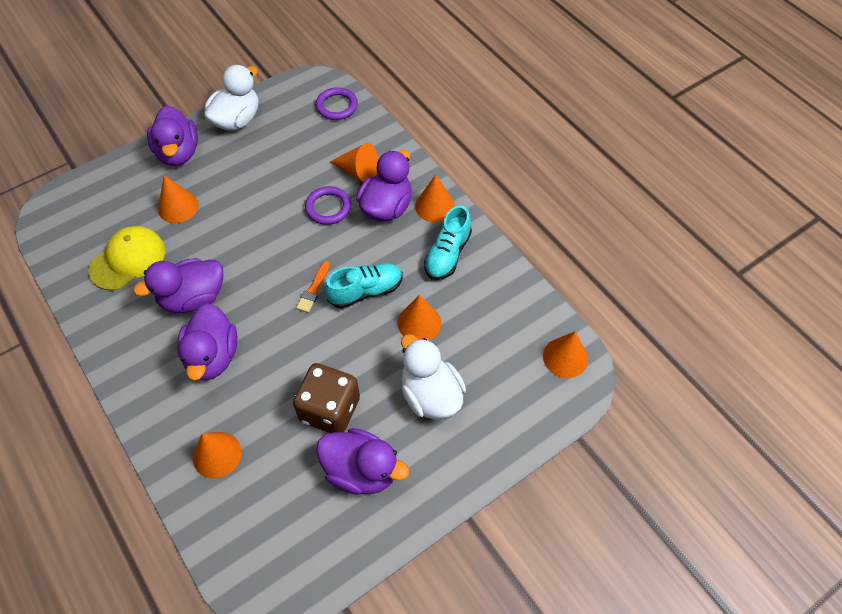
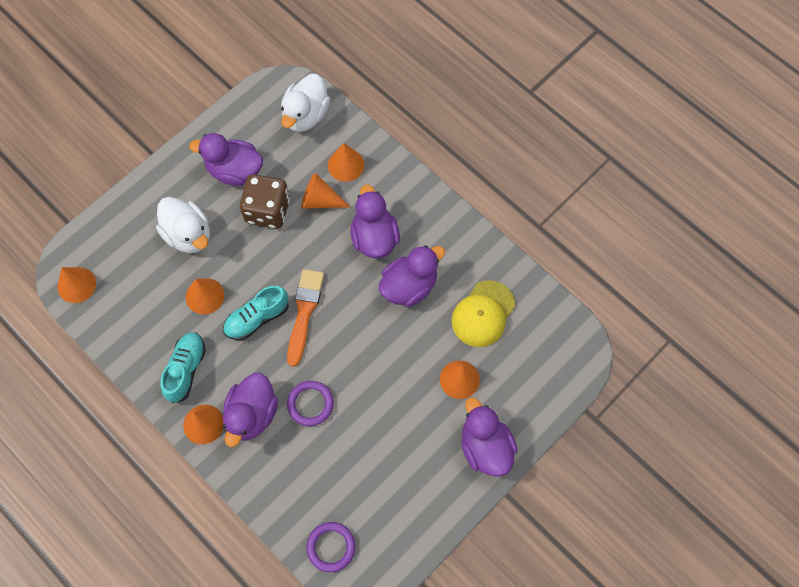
camera: 170 degrees right, 10 degrees up
(237, 120) = (438, 505): white duck -> white duck (306, 115)
(313, 289) = (304, 312): orange brush -> orange brush, size x1.79
(358, 171) = (289, 455): orange cone -> orange cone (320, 200)

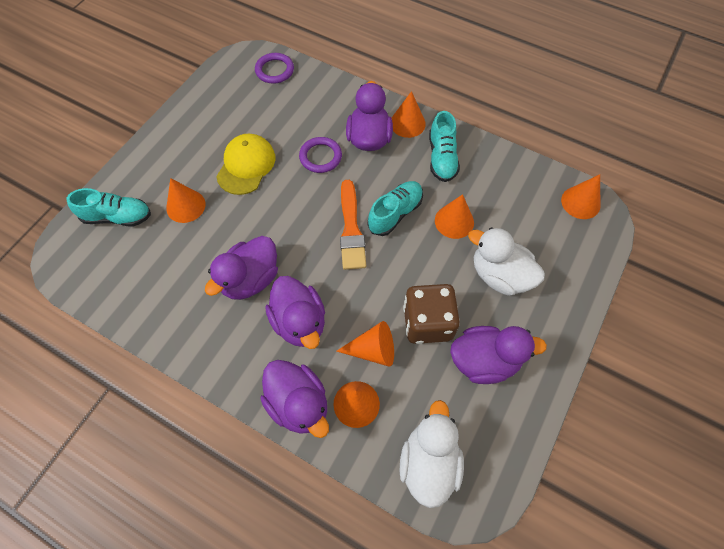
camera: 165 degrees right, 5 degrees down
(483, 314) = (168, 270): yellow cap -> yellow cap (246, 165)
(485, 447) = (156, 159): purple duck -> purple duck (298, 403)
(528, 384) = (117, 217): none -> turquoise shoe

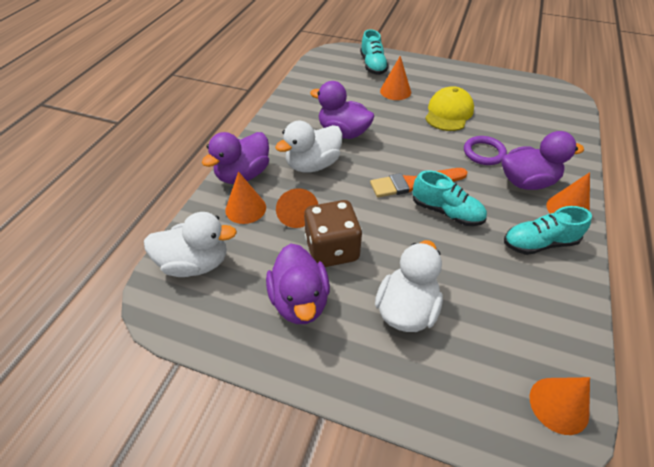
camera: 80 degrees right, 15 degrees down
(246, 165) = (448, 113): yellow cap -> yellow cap turned 75 degrees counterclockwise
(274, 70) = (562, 111): purple ring -> none
(299, 322) = (313, 165): purple duck -> white duck
(454, 221) = (459, 261): orange cone -> none

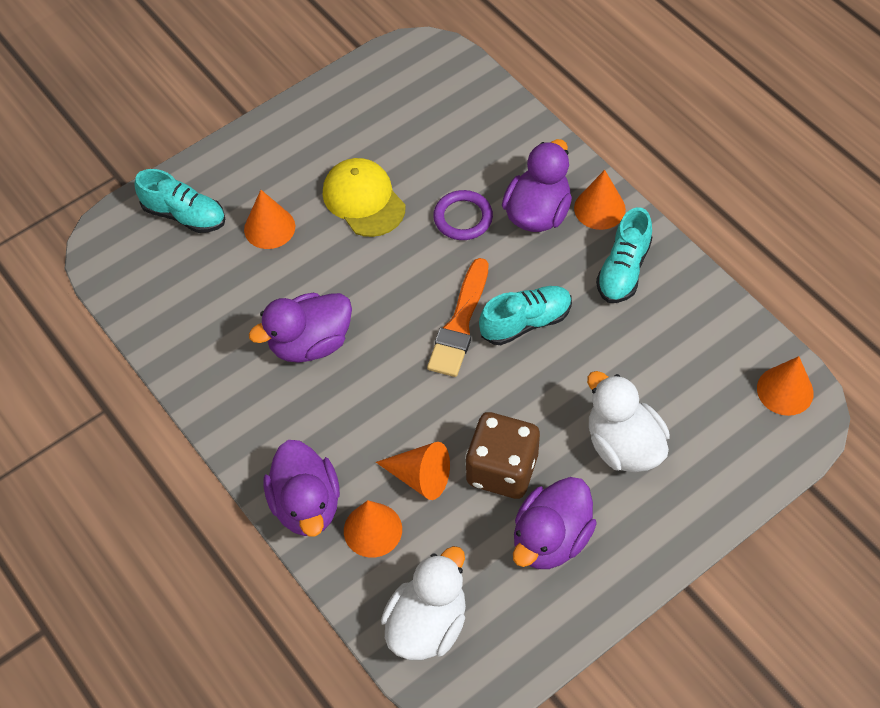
camera: 55 degrees left, 10 degrees up
(300, 301) = (551, 539): purple duck -> purple duck turned 105 degrees clockwise
(313, 165) = (347, 413): white duck -> none

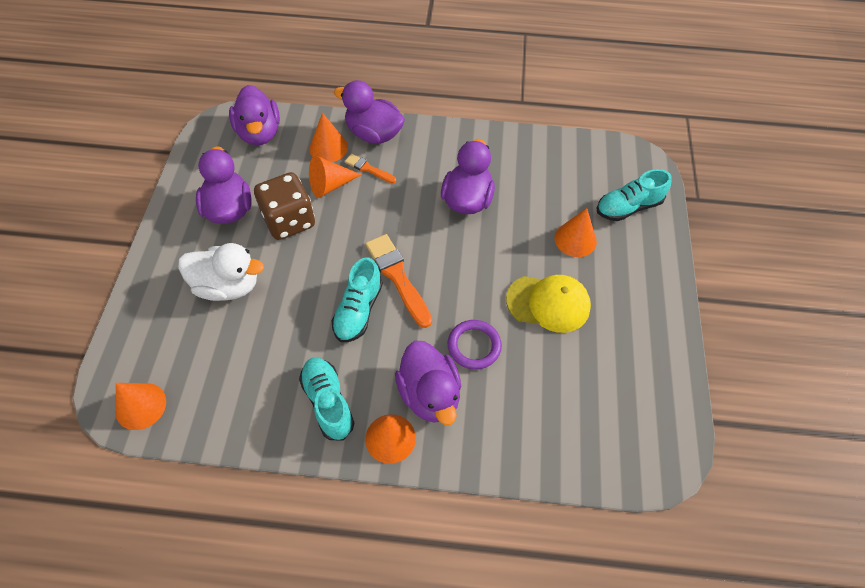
camera: 130 degrees right, 0 degrees up
(361, 463) = (368, 169): none -> orange brush
(427, 624) = (259, 133): white duck -> purple duck

